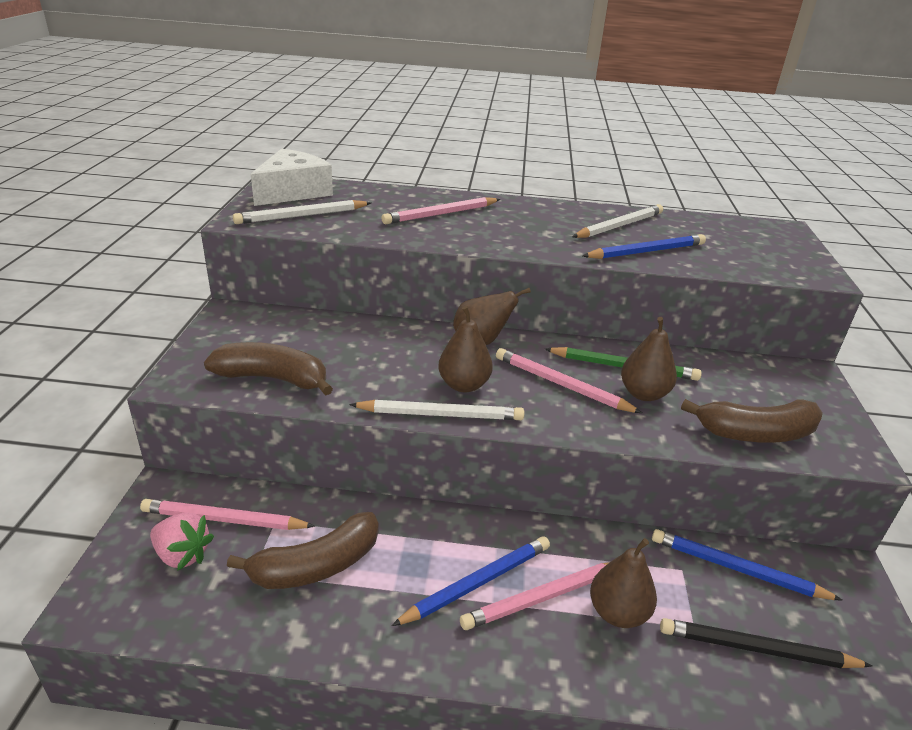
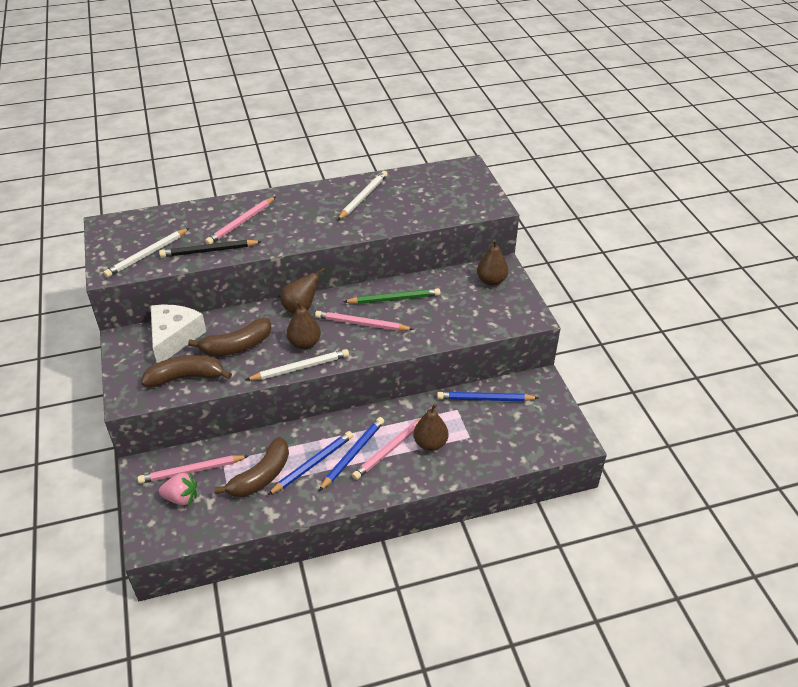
camera: 20 degrees left, 10 degrees up
(293, 192) = (124, 232): white cheese -> white cheese (174, 338)
(643, 394) = (410, 315): brown pear -> brown pear (491, 281)
(646, 251) = (387, 217): blue pencil -> blue pencil (313, 464)
(755, 433) = (477, 321): brown banana -> brown banana (237, 346)
(756, 649) = (501, 437): black pencil -> black pencil (209, 251)

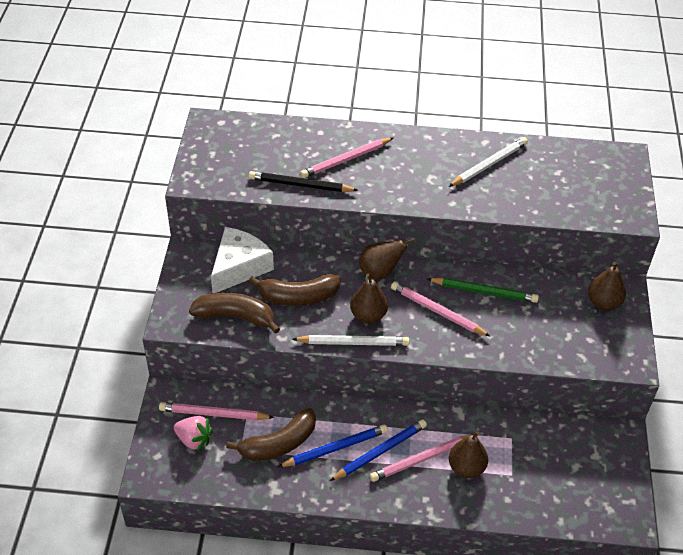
camera: 20 degrees right, 5 degrees up
(147, 255) = (237, 171): white pencil -> none
(485, 399) = (547, 436): blue pencil -> none

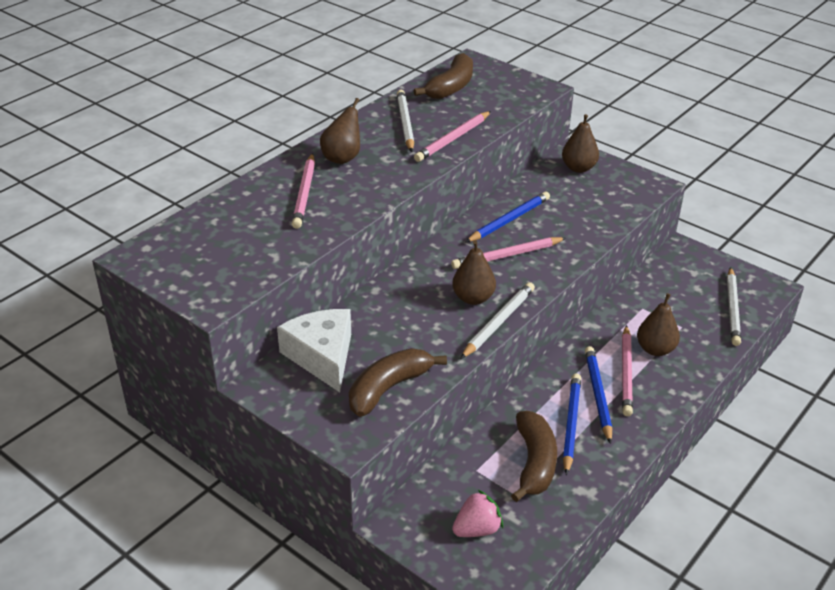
camera: 55 degrees left, 10 degrees down
(213, 414) = (455, 497): pink pencil -> pink pencil (453, 139)
(298, 297) = (405, 333): brown banana -> brown banana (451, 87)
(300, 185) = (306, 234): black pencil -> none
(380, 272) = (425, 267): brown pear -> brown pear (342, 158)
(484, 292) = (509, 220): green pencil -> blue pencil
(570, 503) = (732, 309): none -> white pencil

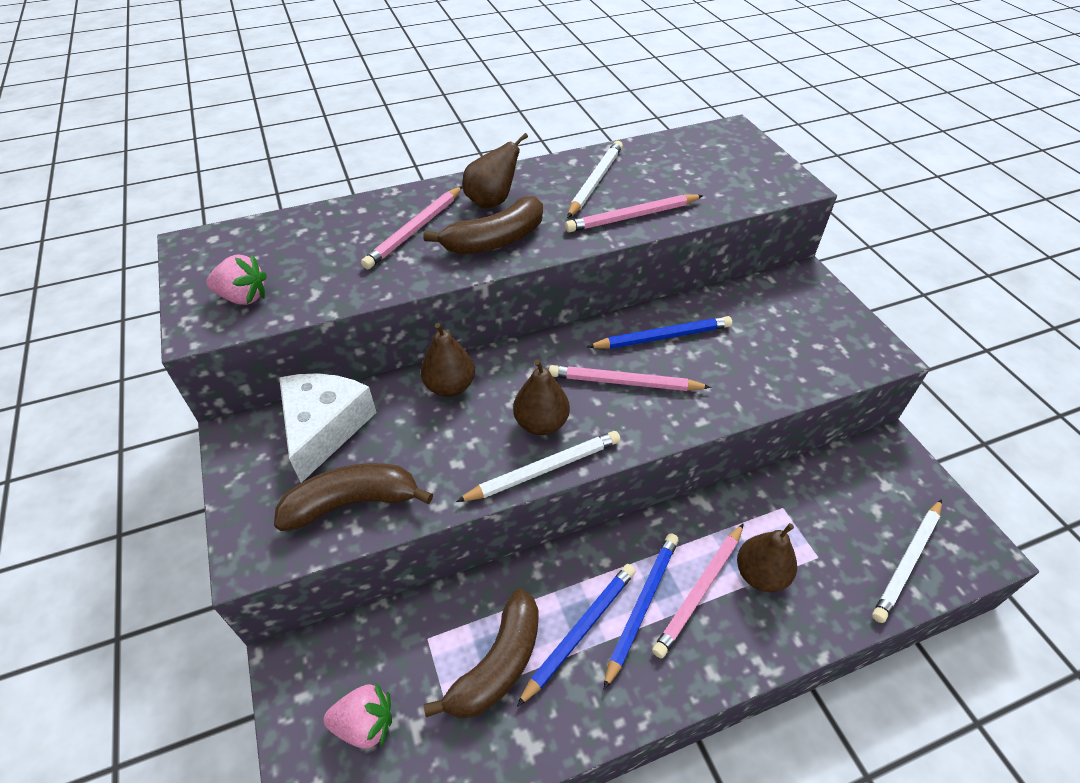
camera: 30 degrees right, 10 degrees up
(222, 275) = (243, 297): none -> pink strawberry
(451, 87) = (684, 154): brown banana -> brown banana (495, 240)
(578, 168) = (798, 299): brown pear -> brown pear (450, 386)

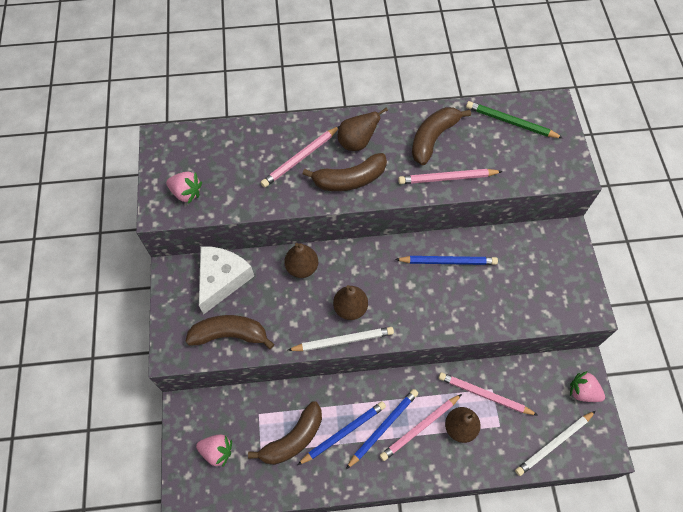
camera: 15 degrees right, 15 degrees up
(595, 181) = (433, 138): white pencil -> brown banana
(624, 382) = (410, 291): pink pencil -> pink pencil (484, 395)
(688, 152) = (510, 122): none -> green pencil
(909, 480) = (582, 392): none -> pink strawberry

